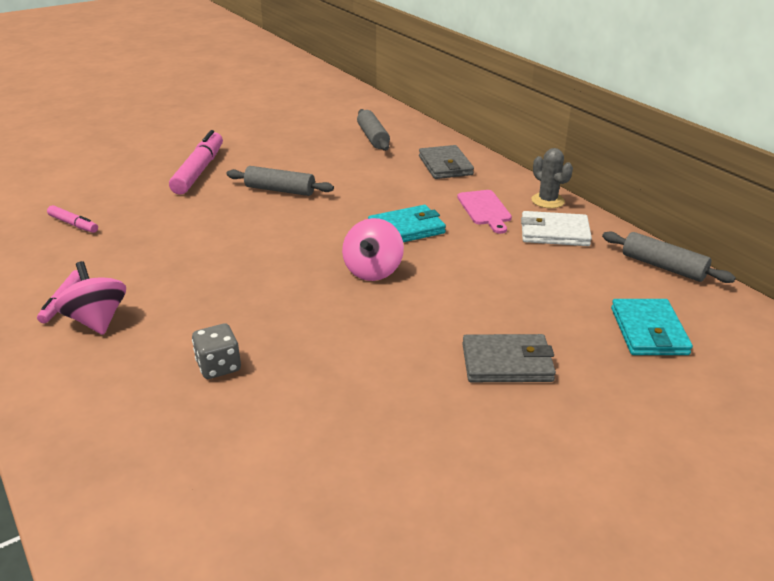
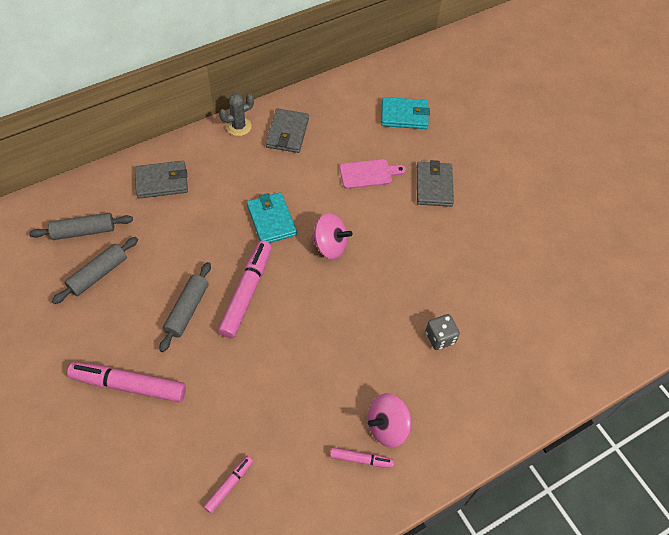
camera: 90 degrees left, 25 degrees up
(301, 220) = (246, 292): none -> pink marker
(485, 209) = (247, 167): pink cutting board -> pink cutting board (368, 174)
(554, 232) = (287, 133): white wallet -> grey wallet
(663, 267) = (336, 89): grey rolling pin -> grey rolling pin (98, 274)

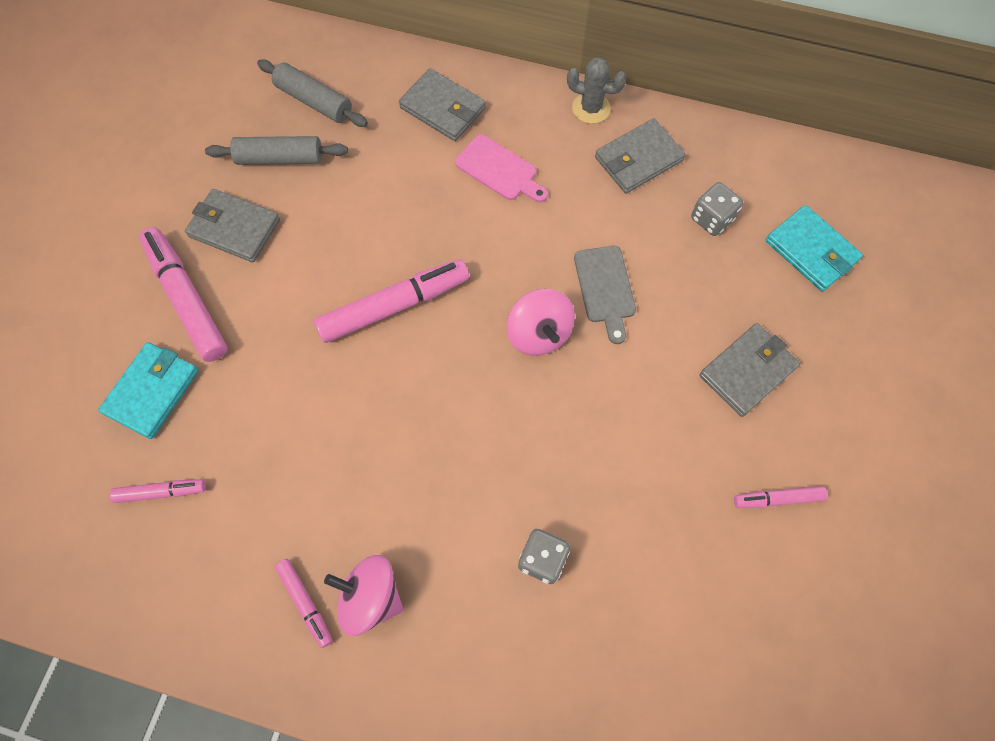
camera: 50 degrees right, 10 degrees up
(113, 329) = (234, 228): none -> grey wallet
(187, 310) = (318, 271): grey rolling pin -> none
(271, 220) = (508, 247): turquoise wallet -> turquoise wallet (152, 391)
(337, 201) = (605, 288): none -> grey cutting board
(349, 134) = (711, 219): none -> grey dice
(368, 174) = (681, 287): pink cutting board -> pink cutting board (499, 170)
(500, 226) = (777, 499): none -> pink marker

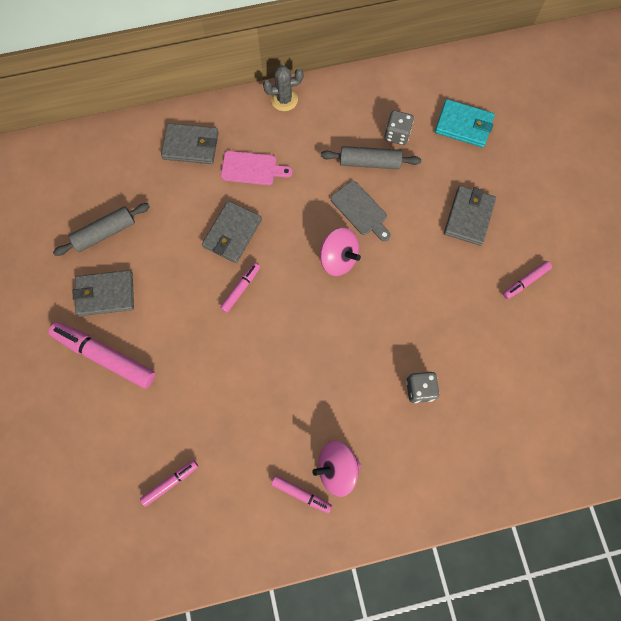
camera: 30 degrees left, 5 degrees up
(152, 391) = (122, 426): turquoise wallet -> none
(314, 101) = (103, 183): grey rolling pin -> grey rolling pin (369, 162)
(394, 306) = (241, 289): pink marker -> pink marker, size x0.52
(638, 159) = (332, 119): grey wallet -> grey wallet (232, 233)

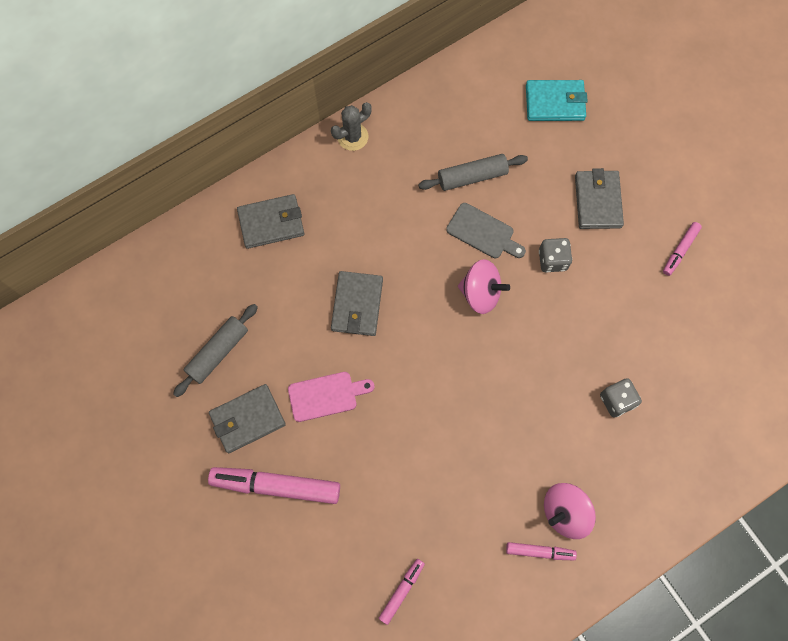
camera: 20 degrees left, 0 degrees up
(241, 289) = (391, 362): pink marker -> none
(252, 168) = (349, 226): pink cutting board -> pink cutting board (326, 395)
(397, 135) = (489, 136): grey dice -> grey dice (552, 260)

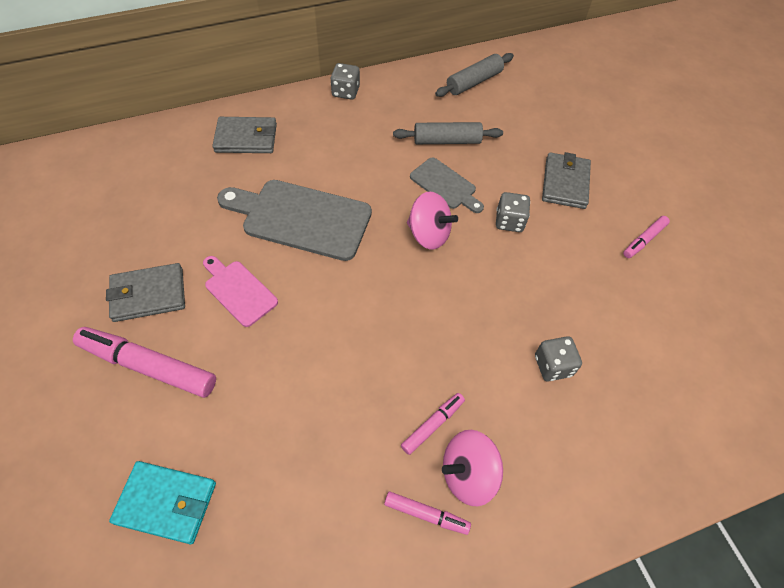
camera: 10 degrees right, 15 degrees down
(218, 352) = (147, 229): grey rolling pin -> grey rolling pin (474, 82)
(326, 395) = (238, 291): pink cutting board -> pink cutting board turned 135 degrees counterclockwise
(352, 137) = (345, 92): grey cactus -> grey dice
(357, 305) = (301, 218): grey wallet -> grey cutting board
(401, 591) = (243, 520): pink marker -> pink marker (432, 425)
(555, 103) = (538, 103): turquoise wallet -> turquoise wallet (166, 503)

